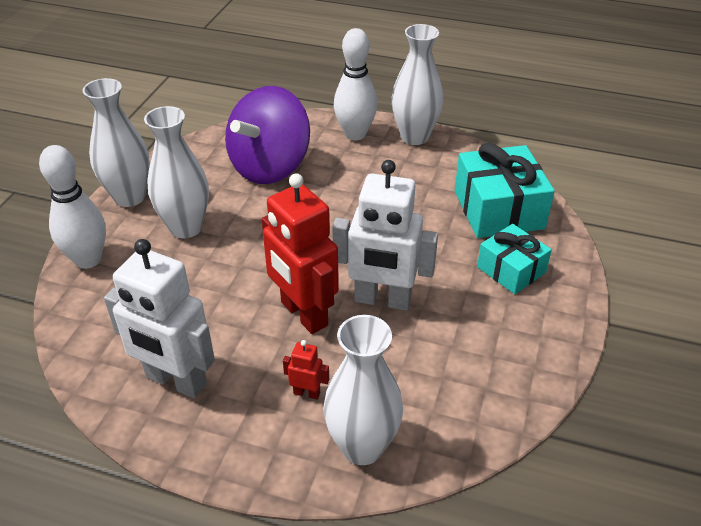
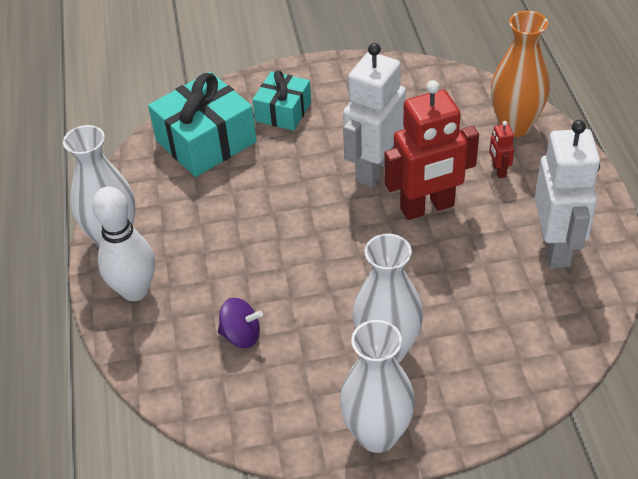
camera: 115 degrees left, 5 degrees up
(88, 260) = (491, 402): white bowling pin -> none
(270, 167) = (241, 335): purple spinning top -> purple spinning top, size x0.44
(303, 314) = (427, 207): red robot -> red robot turned 45 degrees clockwise
(362, 447) = (515, 126): white vase -> orange vase
(382, 300) = (374, 169): white robot -> white robot turned 135 degrees counterclockwise

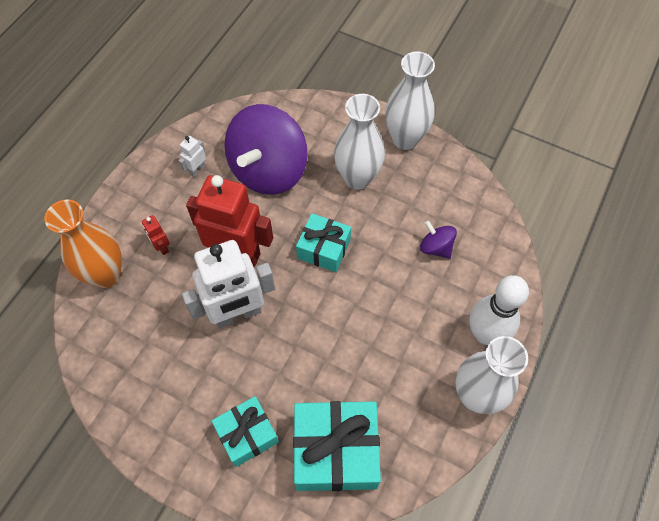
camera: 145 degrees left, 15 degrees up
(352, 261) = (323, 249): none -> turquoise gift
(487, 294) = (268, 170): none -> purple spinning top
(498, 170) = (161, 247): red robot -> red robot turned 120 degrees clockwise
(556, 247) = (197, 169): white robot -> white robot, size x0.42

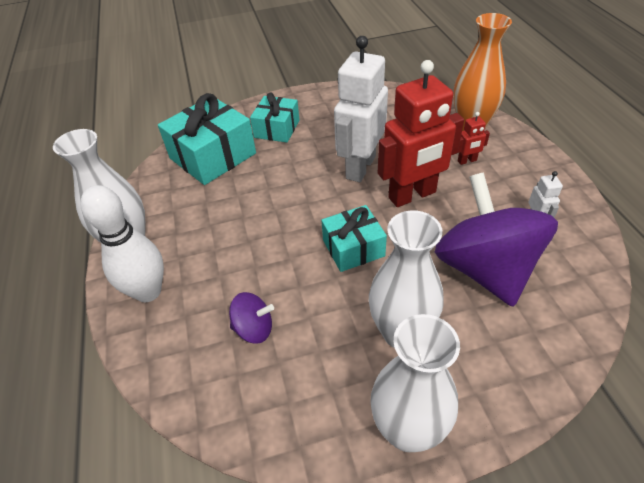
camera: 140 degrees right, 15 degrees down
(161, 247) = (467, 161): red robot -> red robot turned 150 degrees clockwise

